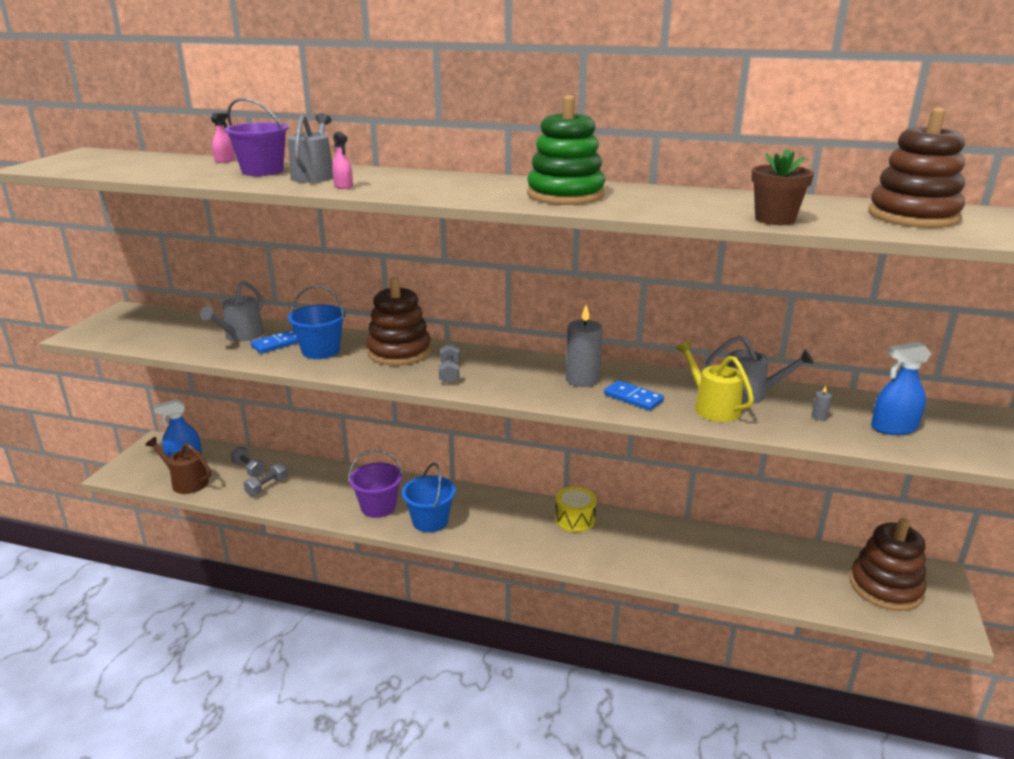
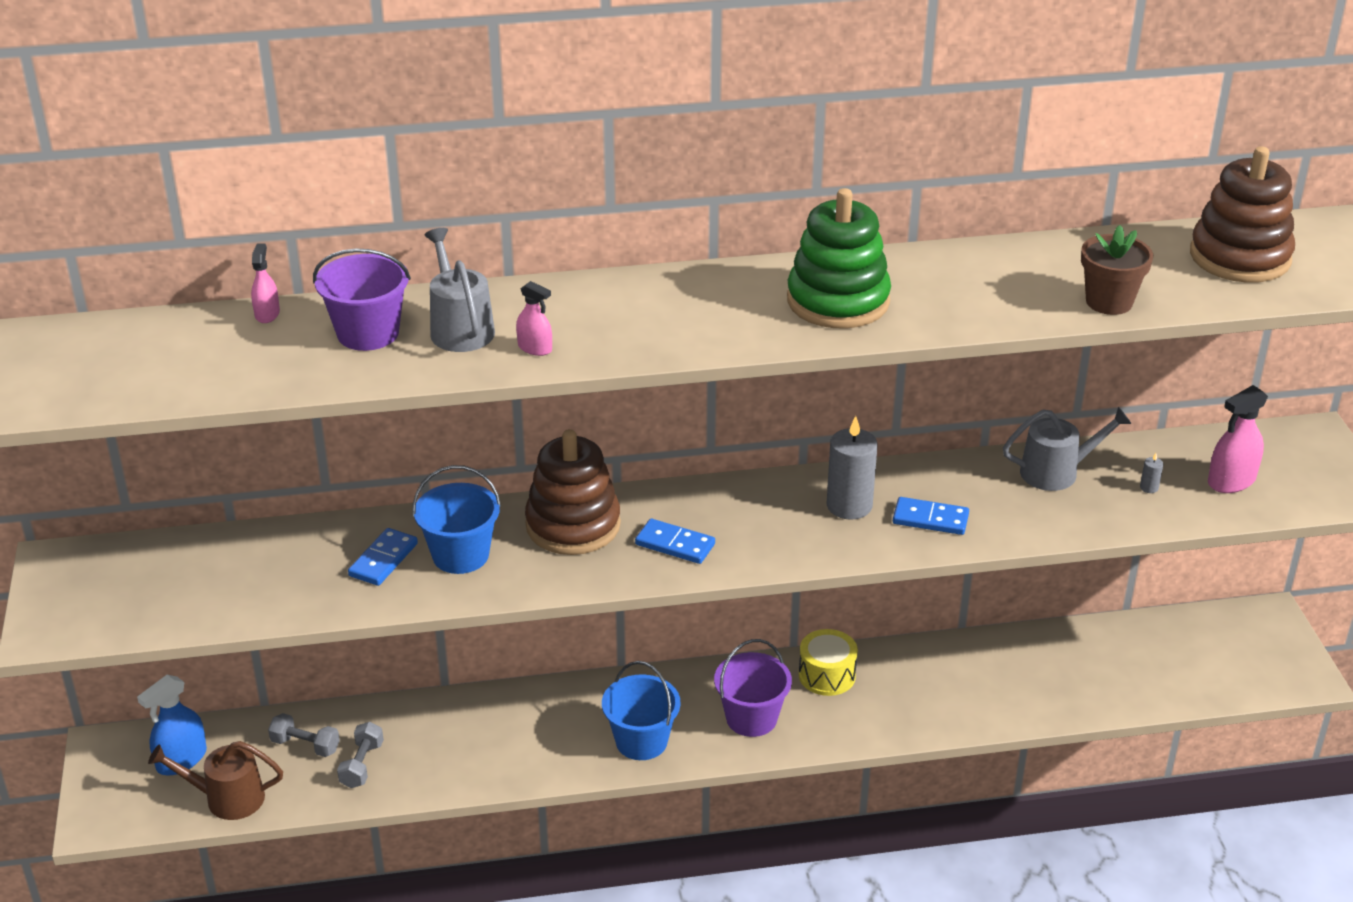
camera: 25 degrees left, 10 degrees up
(241, 336) = (310, 560): grey watering can -> none
(378, 507) = (553, 743): purple bucket -> purple bucket (751, 718)
(449, 373) = (675, 544): grey dumbbell -> blue domino
(712, 407) = (1028, 507): yellow watering can -> none
(885, 587) = (1223, 651): brown stacking toy -> none
(893, 428) = (1231, 481): blue spray bottle -> pink spray bottle

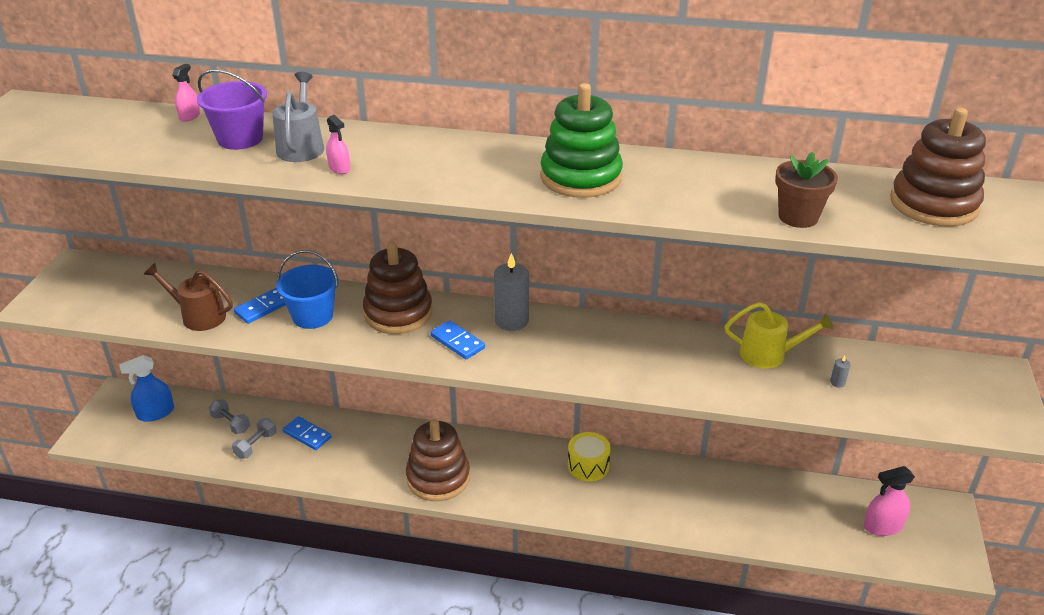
camera: 20 degrees right, 0 degrees up
(227, 798) = (165, 444): brown watering can -> brown watering can (199, 316)
(641, 741) = (438, 478): blue bucket -> brown stacking toy
(751, 718) = (520, 482): purple bucket -> none
(849, 505) = (597, 343): grey candle -> grey candle (511, 320)
(930, 519) = (652, 367): blue domino -> blue domino (307, 435)
(1056, 472) = (769, 354): grey watering can -> yellow watering can
(1231, 481) = (909, 393): pink spray bottle -> pink spray bottle (883, 526)

